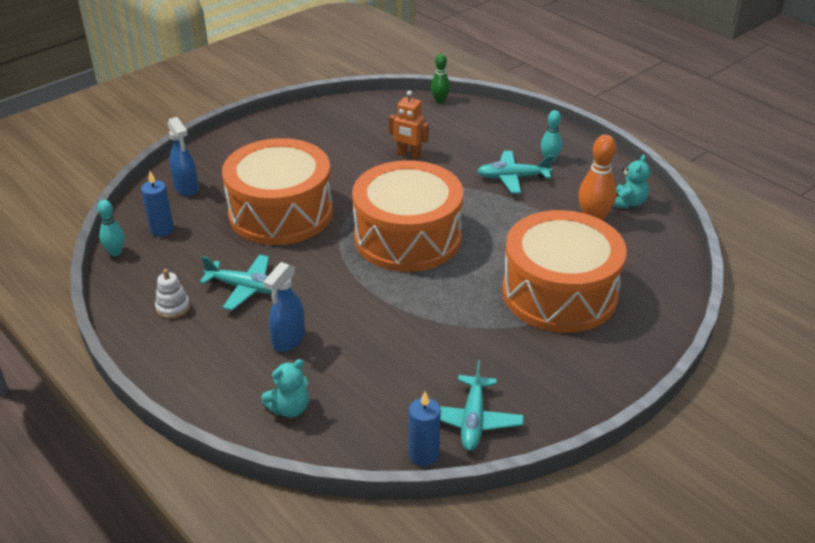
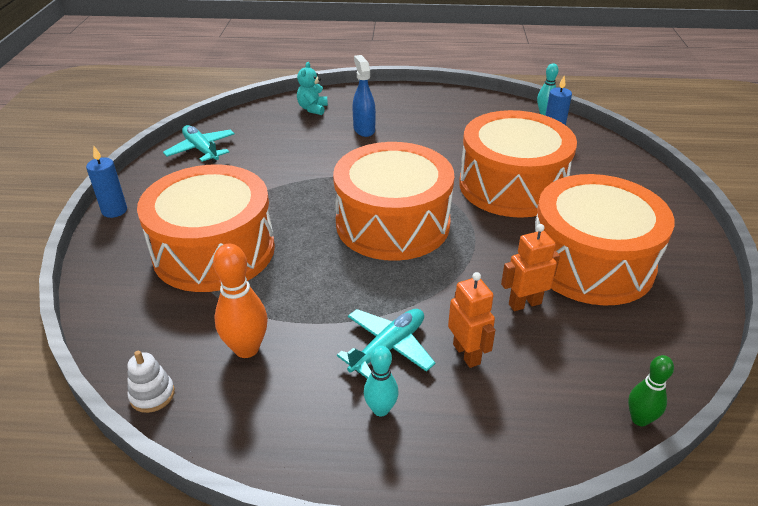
camera: 135 degrees right, 0 degrees up
(173, 307) = (454, 110): white stacking toy -> white stacking toy (152, 395)
(186, 188) = (604, 163): blue spray bottle -> none
(245, 288) = (437, 137): turquoise plane -> none
(335, 150) = (590, 262): none -> orange drum
(424, 454) = (214, 126): blue candle -> blue candle (114, 210)
(476, 154) = (467, 354): none -> orange robot
(628, 203) = (223, 401): turquoise teddy bear -> none

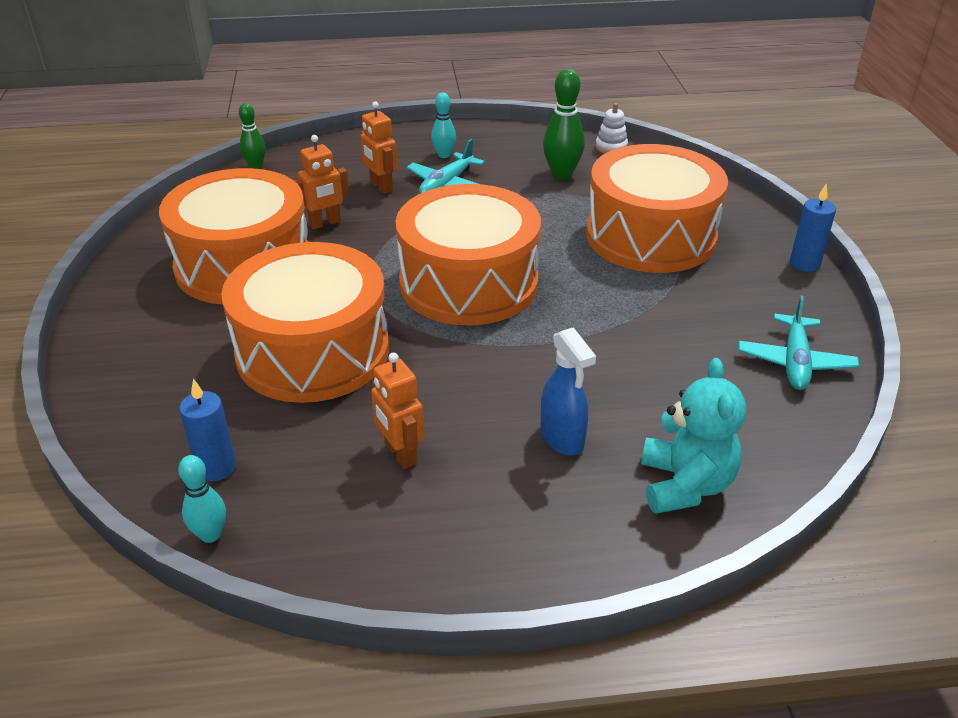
camera: 170 degrees right, 0 degrees up
(201, 150) = (795, 362): turquoise plane -> turquoise plane turned 60 degrees clockwise
(246, 348) = (561, 174): orange bowling pin -> green bowling pin
(312, 109) = (685, 485): turquoise teddy bear -> turquoise teddy bear, size x1.54
(453, 131) = (400, 454): none -> orange robot

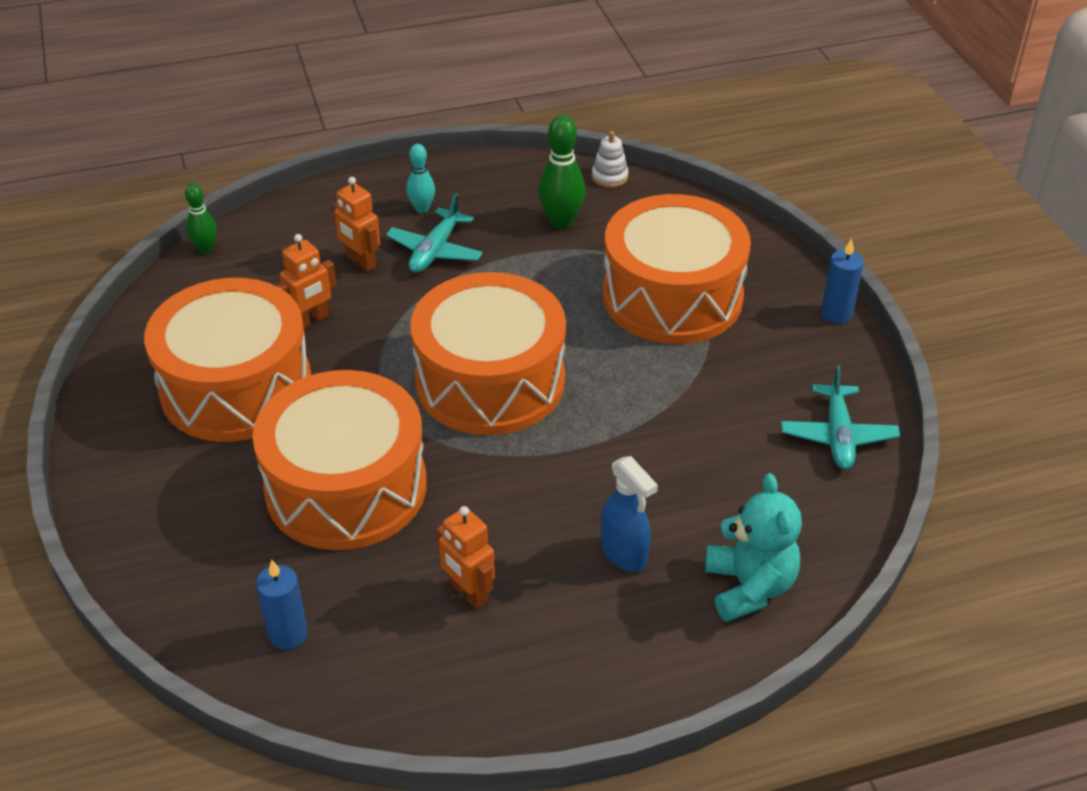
camera: 10 degrees left, 5 degrees up
(210, 534) = (306, 705): turquoise bowling pin -> none

